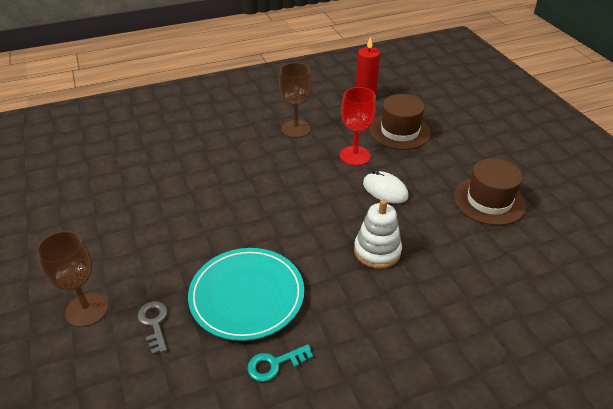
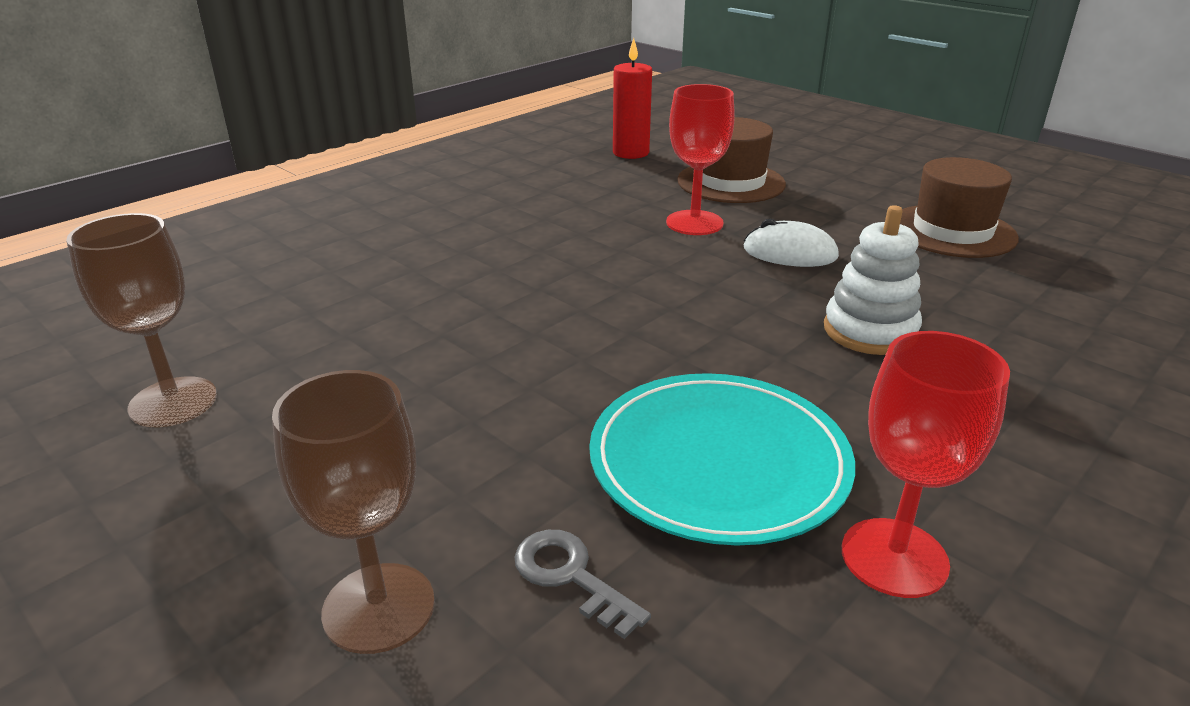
camera: 25 degrees left, 10 degrees down
(275, 364) = (894, 557): turquoise key -> red goblet
(296, 129) = (559, 211): brown goblet -> brown goblet (173, 402)

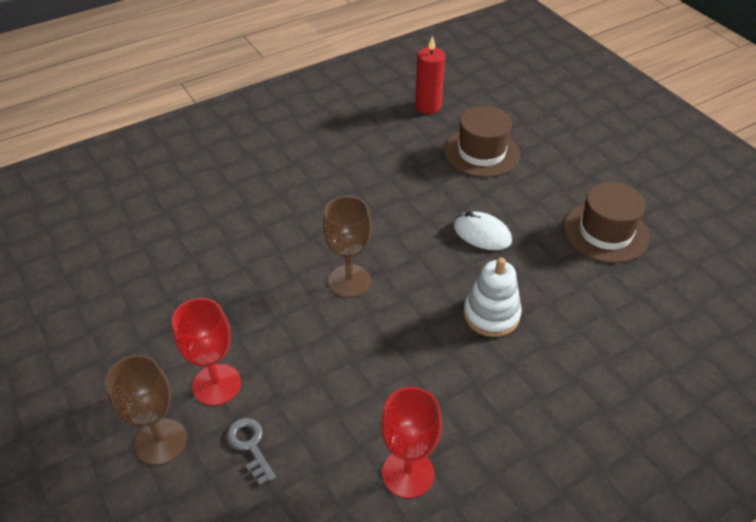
camera: 15 degrees right, 15 degrees up
(173, 402) = (95, 290): brown goblet -> brown goblet (349, 281)
(694, 223) = (435, 192): red goblet -> red goblet (216, 384)
(718, 462) = (352, 394): turquoise plate -> none

